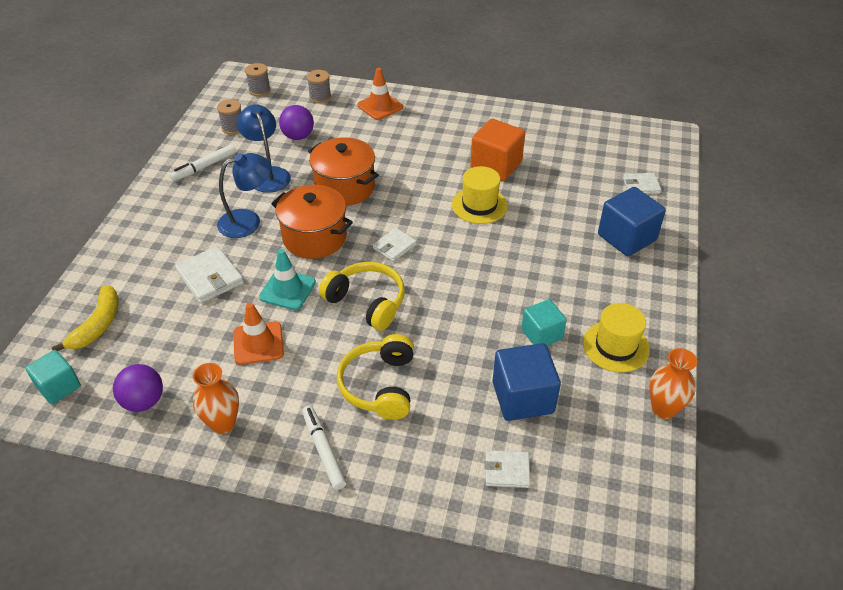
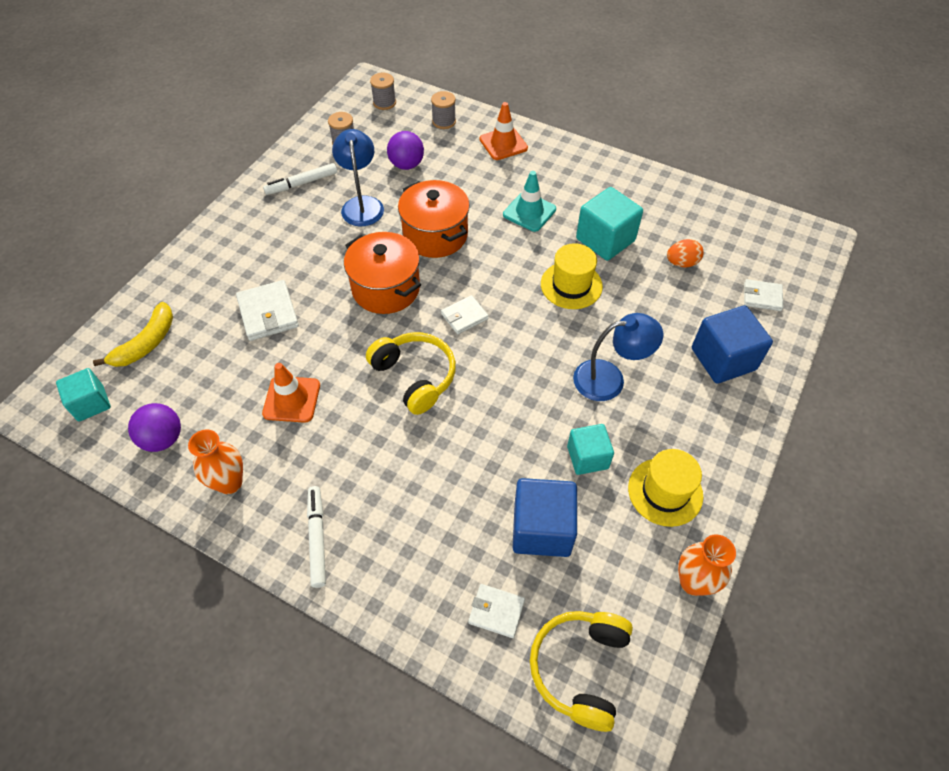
camera: 15 degrees right, 10 degrees up
(248, 221) = (325, 256): blue lamp -> blue lamp (609, 379)
(287, 290) = (339, 344): turquoise traffic cone -> turquoise traffic cone (529, 212)
(379, 385) = (397, 477): yellow headphones -> yellow headphones (580, 668)
(496, 165) = (605, 240): orange cube -> turquoise cube
(566, 172) = (681, 263): none -> orange egg

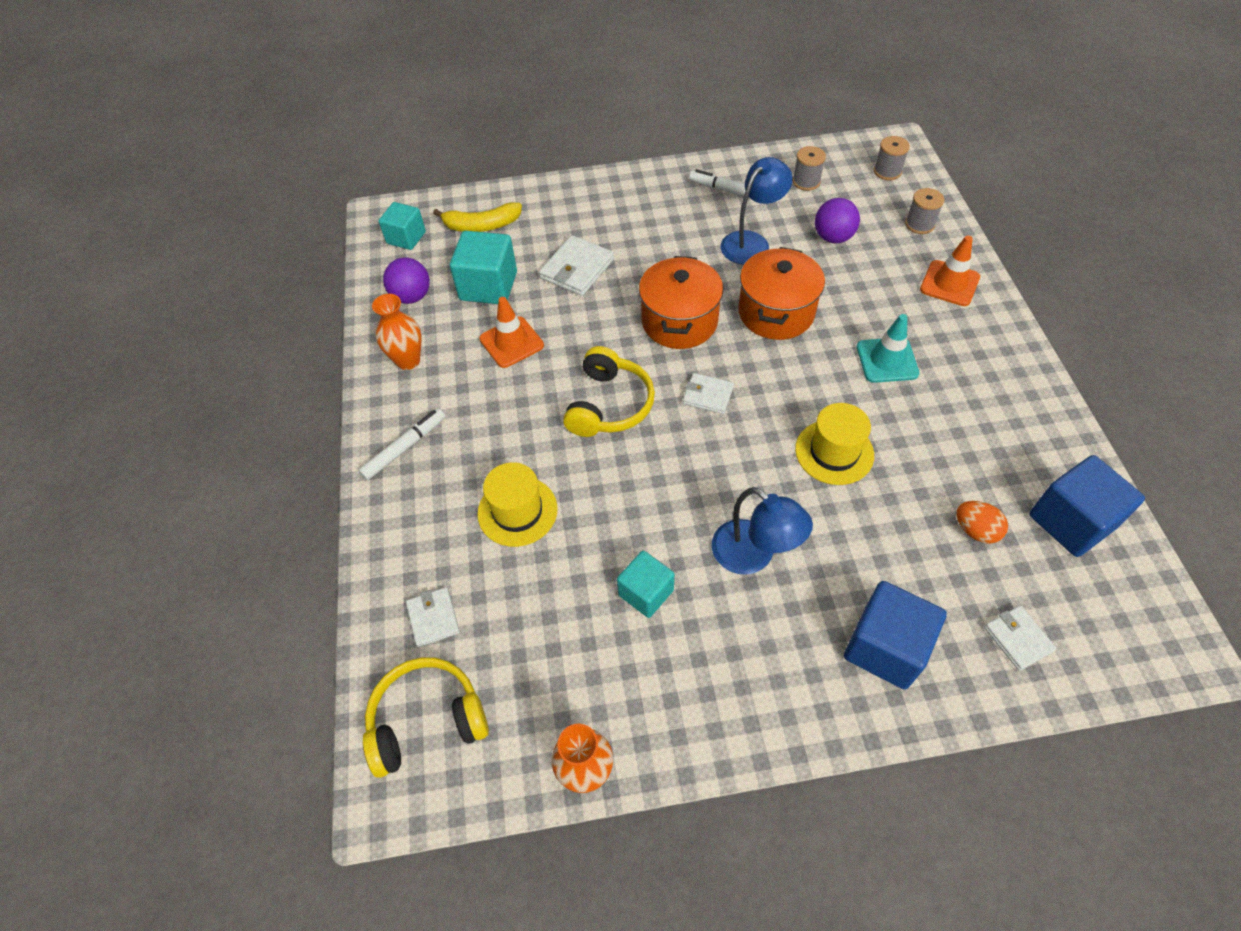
camera: 55 degrees right, 0 degrees up
(542, 529) = (539, 602): blue cube -> blue cube (1071, 521)
(605, 240) = (926, 443): turquoise cube -> turquoise cube (488, 286)
(665, 491) = (666, 686): yellow hat -> yellow hat (517, 511)

